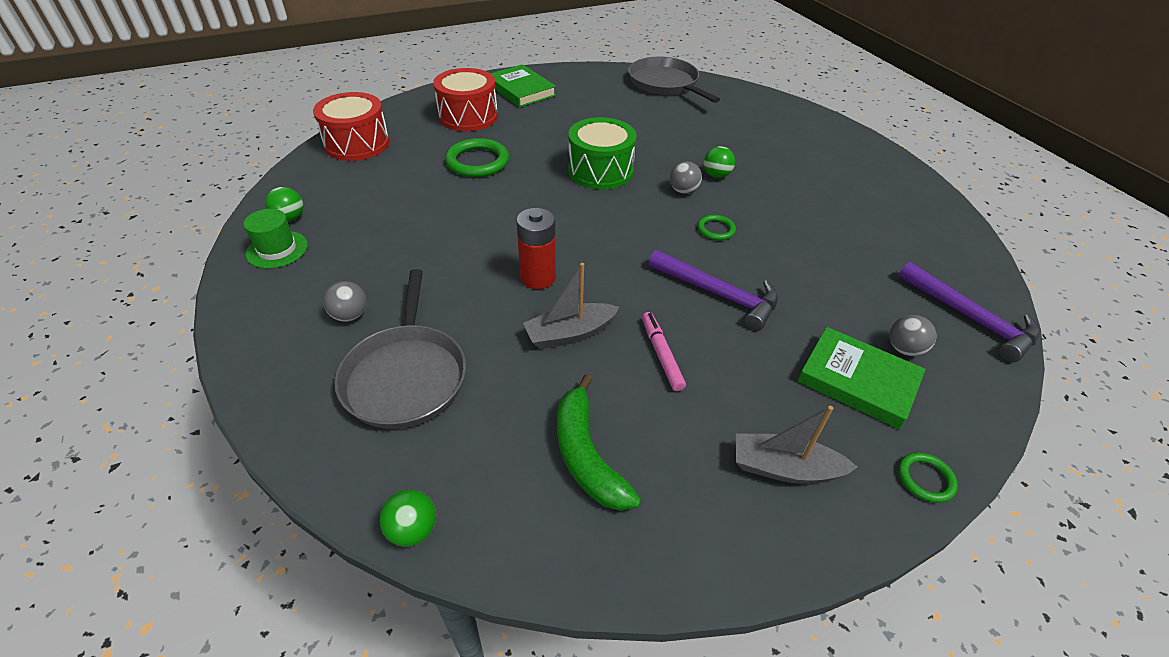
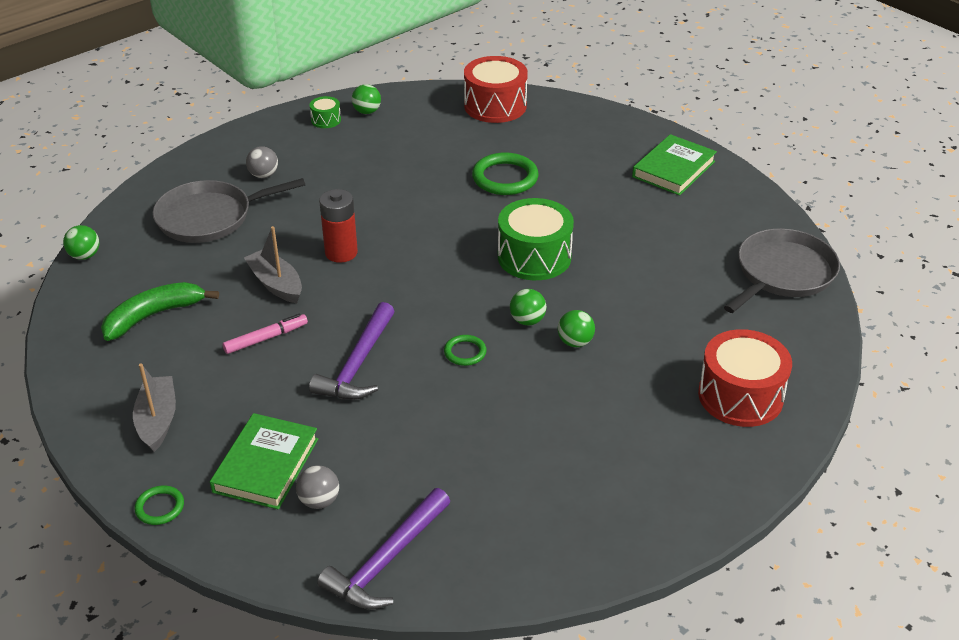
camera: 75 degrees right, 5 degrees down
(277, 249) = (326, 120): green hat -> green drum
(468, 116) = (588, 151): red drum -> red drum (740, 396)
(683, 191) = (527, 320): grey ball -> green ball

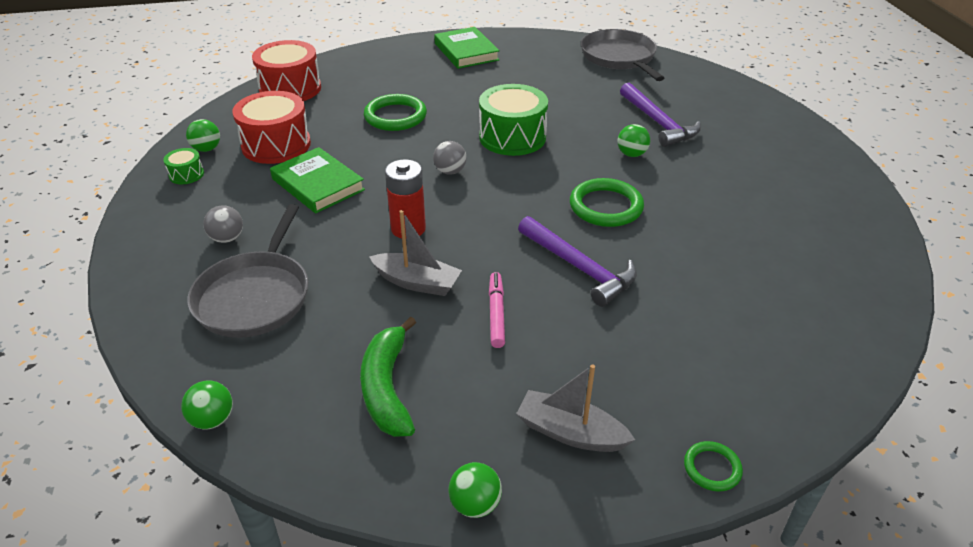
camera: 60 degrees left, 0 degrees up
(266, 465) = (686, 368): green book -> green book (318, 184)
(276, 284) = (417, 282): grey boat -> grey boat turned 150 degrees counterclockwise
(319, 501) = (753, 347): grey ball -> grey ball (450, 171)
(386, 560) = (845, 329): purple hammer -> purple hammer (658, 123)
(465, 352) = (606, 206): green ring -> green ring, size x1.86
(527, 320) = (589, 166): green ball -> green ball (475, 504)
(740, 396) = (734, 114): red drum -> red drum (276, 145)

